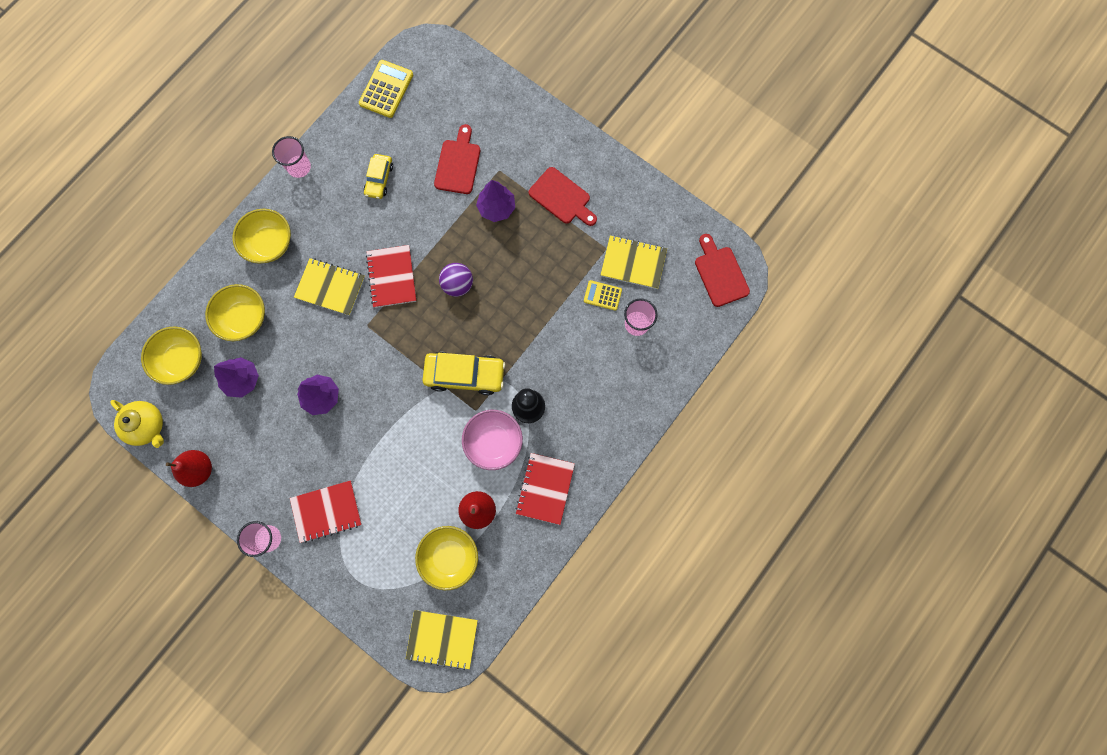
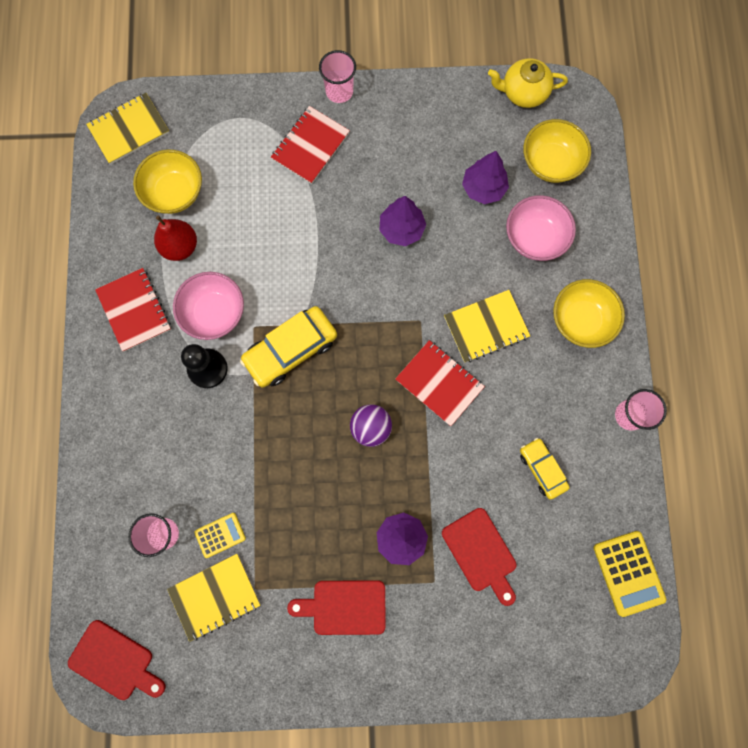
camera: 140 degrees right, 0 degrees up
(199, 469) = (447, 95): red pear -> none
(243, 318) = (535, 237): yellow bowl -> pink bowl

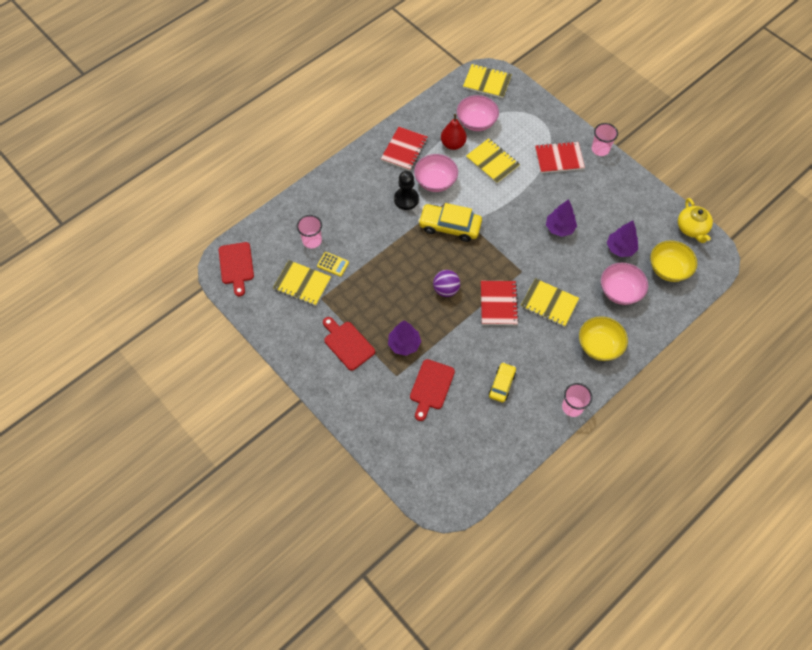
camera: 50 degrees right, 15 degrees down
(174, 192) = (476, 122): yellow bowl -> pink bowl
(247, 224) = (492, 162): none -> yellow notebook
(523, 93) = (692, 228): yellow teapot -> yellow teapot turned 150 degrees counterclockwise
(628, 573) = (488, 468): yellow calculator -> none

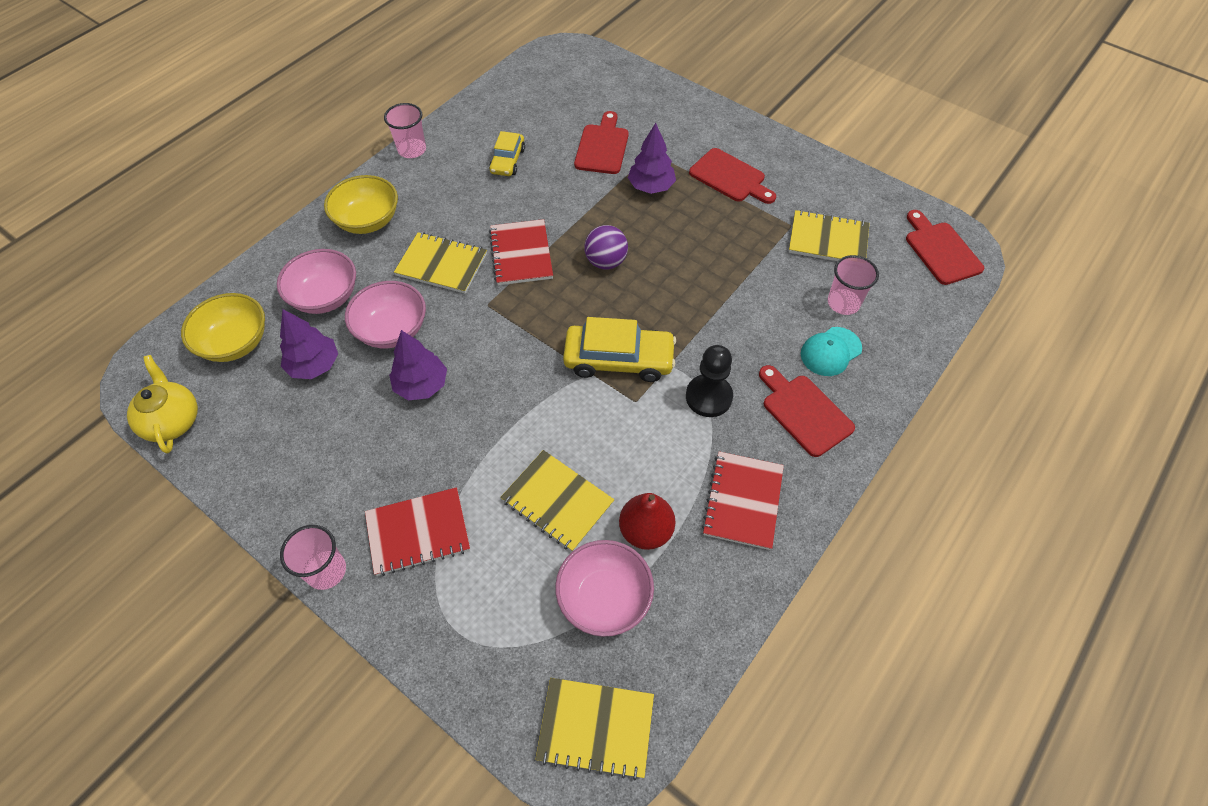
camera: 170 degrees right, 5 degrees down
(332, 213) = (830, 351): none -> turquoise cap
(333, 264) = (794, 273): yellow calculator -> none
(359, 184) = (804, 412): none -> red cutting board
(435, 181) = (663, 440): pink bowl -> pink bowl (392, 330)

